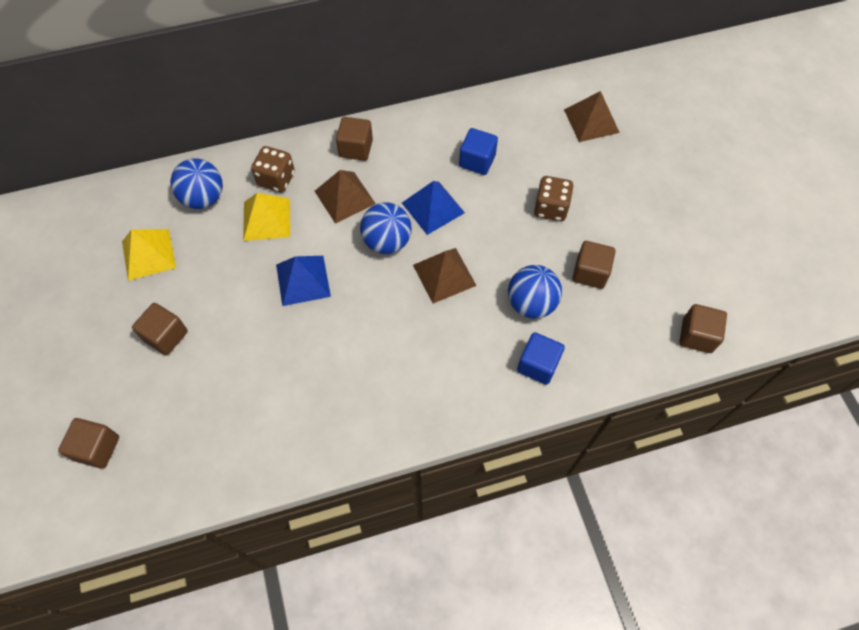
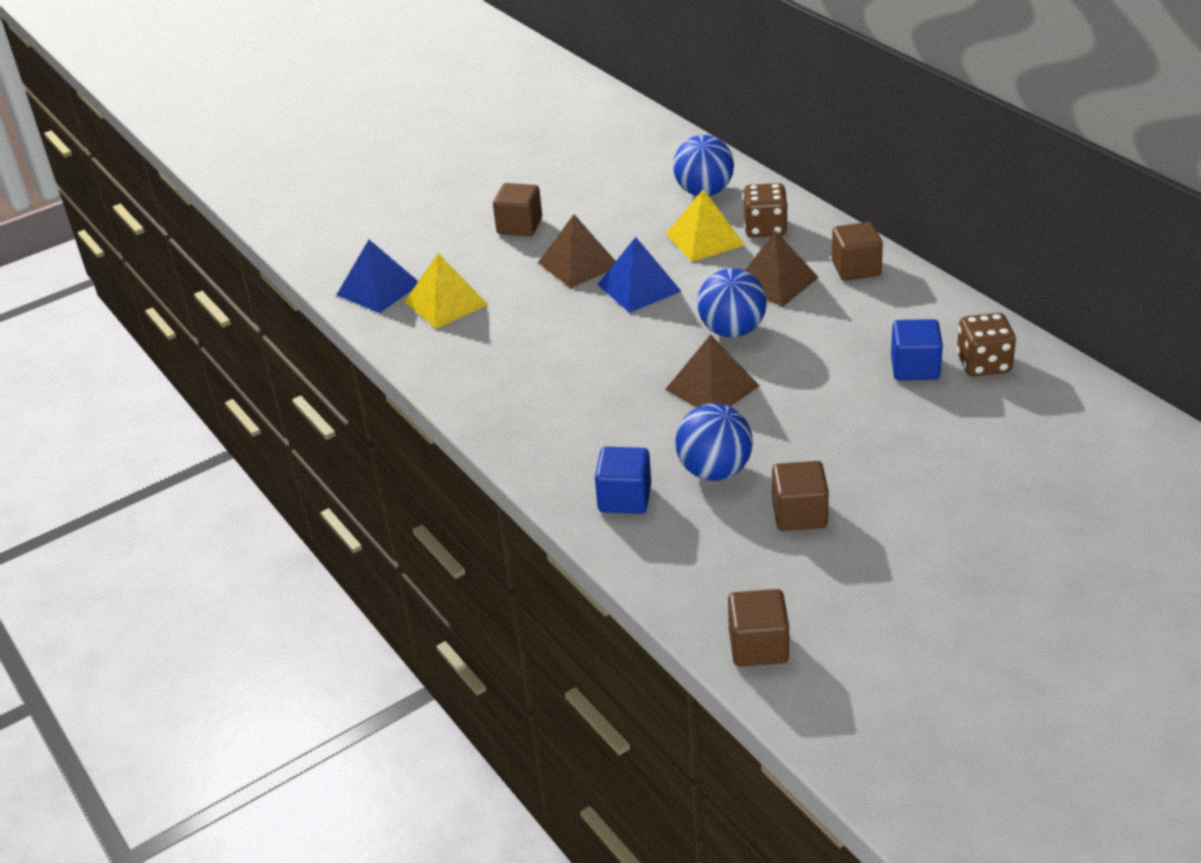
camera: 75 degrees right, 25 degrees down
(97, 448) = (380, 230): brown cube -> none
(148, 254) = (610, 184): yellow pyramid -> yellow pyramid (446, 303)
(433, 207) = (809, 352): blue pyramid -> blue pyramid (378, 289)
(551, 208) = (884, 452): brown dice -> brown dice (983, 364)
(591, 121) = (1082, 456): brown pyramid -> brown pyramid (578, 264)

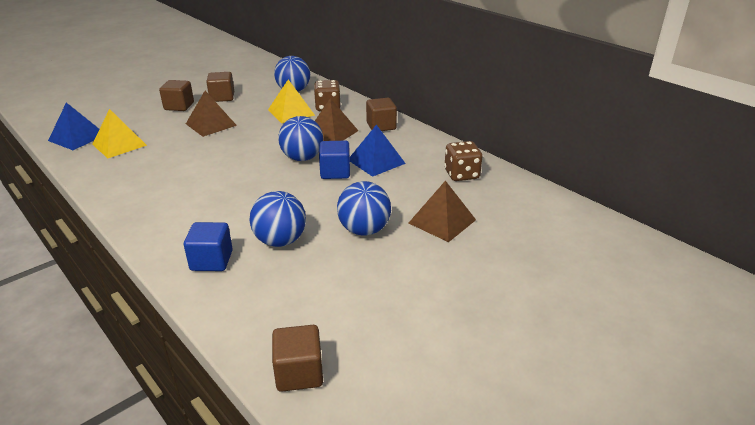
camera: 10 degrees left, 5 degrees down
(639, 287) = (246, 136): blue pyramid -> blue pyramid (376, 161)
(712, 387) = (285, 189): brown pyramid -> brown pyramid (442, 221)
(799, 514) = (339, 269): brown cube -> brown cube (222, 97)
(833, 456) = (364, 230): none -> blue ball
(915, 368) = (418, 177): blue cube -> blue cube (335, 172)

